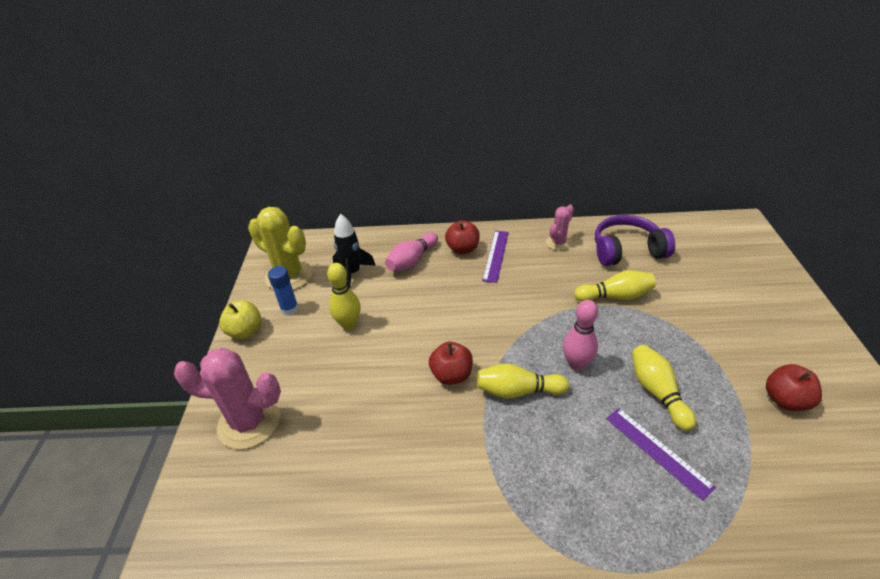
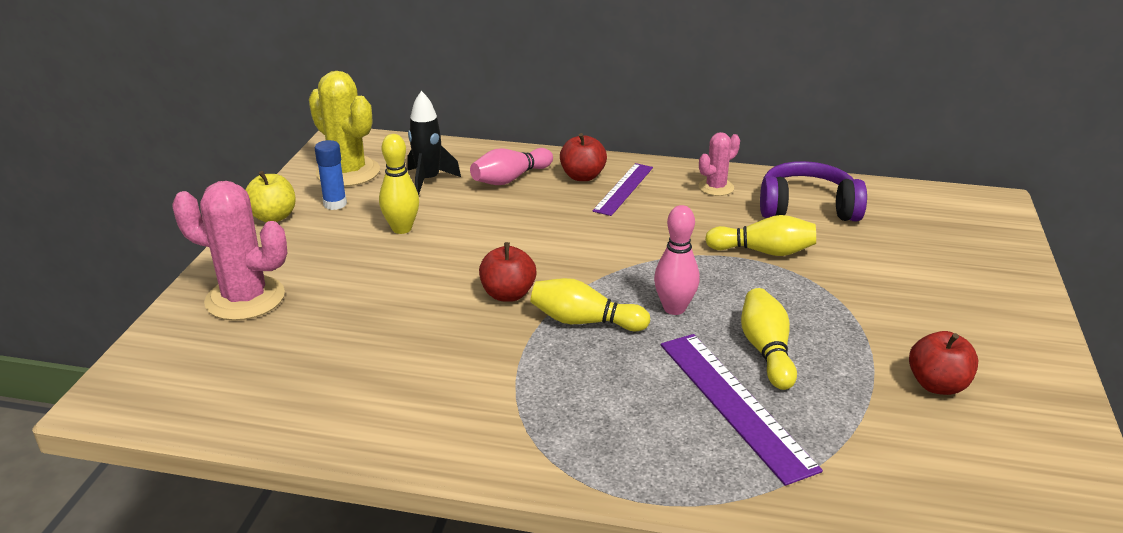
camera: 10 degrees right, 10 degrees down
(657, 451) = (734, 404): purple ruler -> purple ruler, size x1.51

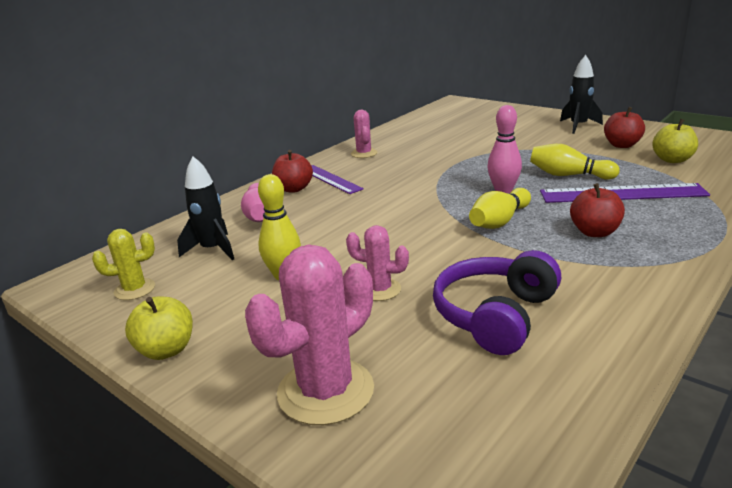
camera: 60 degrees left, 5 degrees down
(335, 204) = (190, 306): blue glue stick -> none
(348, 172) = (134, 289): yellow cactus -> yellow cactus, size x0.55
(399, 283) = (380, 290): none -> pink cactus
(508, 294) = (439, 243): red apple -> red apple (594, 232)
(764, 251) = (456, 156): yellow bowling pin -> none
(807, 208) = (417, 137): purple headphones -> purple headphones (495, 315)
(913, 441) = (672, 160): none -> yellow apple
(990, 332) = (578, 126): none -> black rocket

